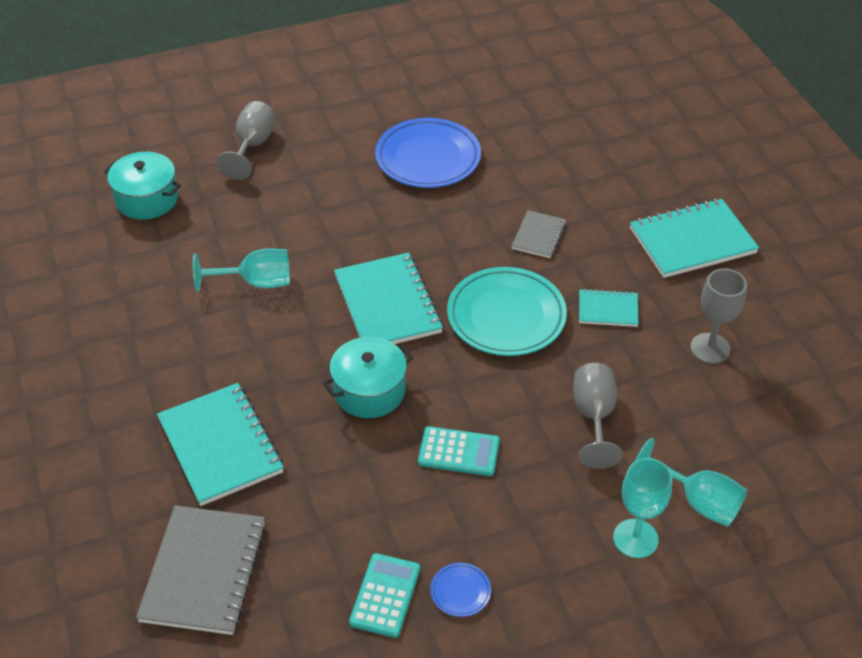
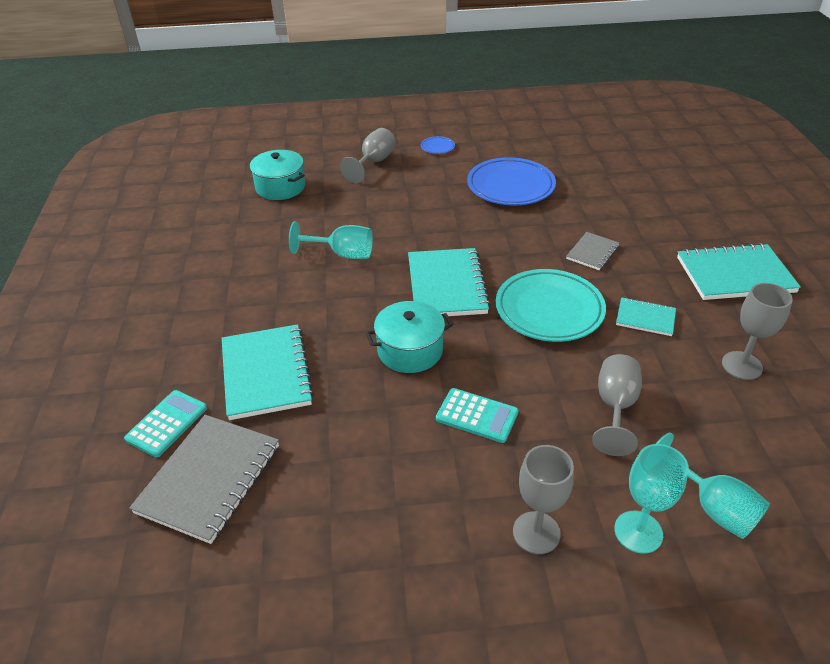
camera: 15 degrees right, 5 degrees down
(385, 595) = (368, 537): turquoise calculator -> turquoise calculator (167, 423)
(460, 591) = (444, 549): blue plate -> blue plate (437, 147)
(543, 558) = (536, 532): none -> grey goblet

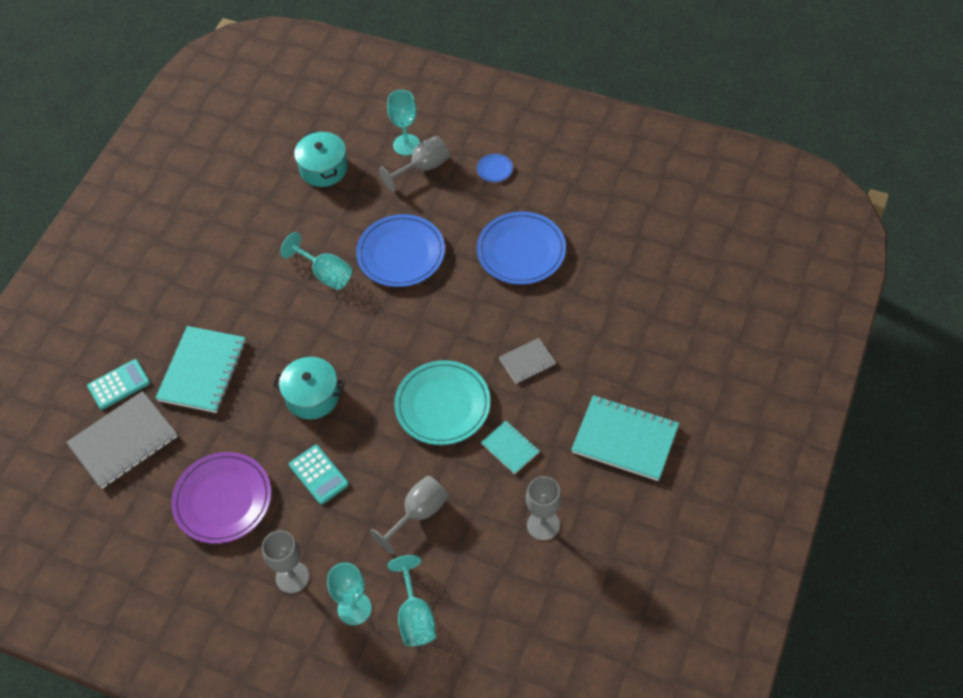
camera: 30 degrees right, 15 degrees up
(346, 153) = (406, 145): none -> turquoise goblet
(384, 488) = (223, 500): none -> purple plate
(404, 219) = (401, 254): none -> blue plate
(447, 285) = (383, 344): turquoise notebook -> none

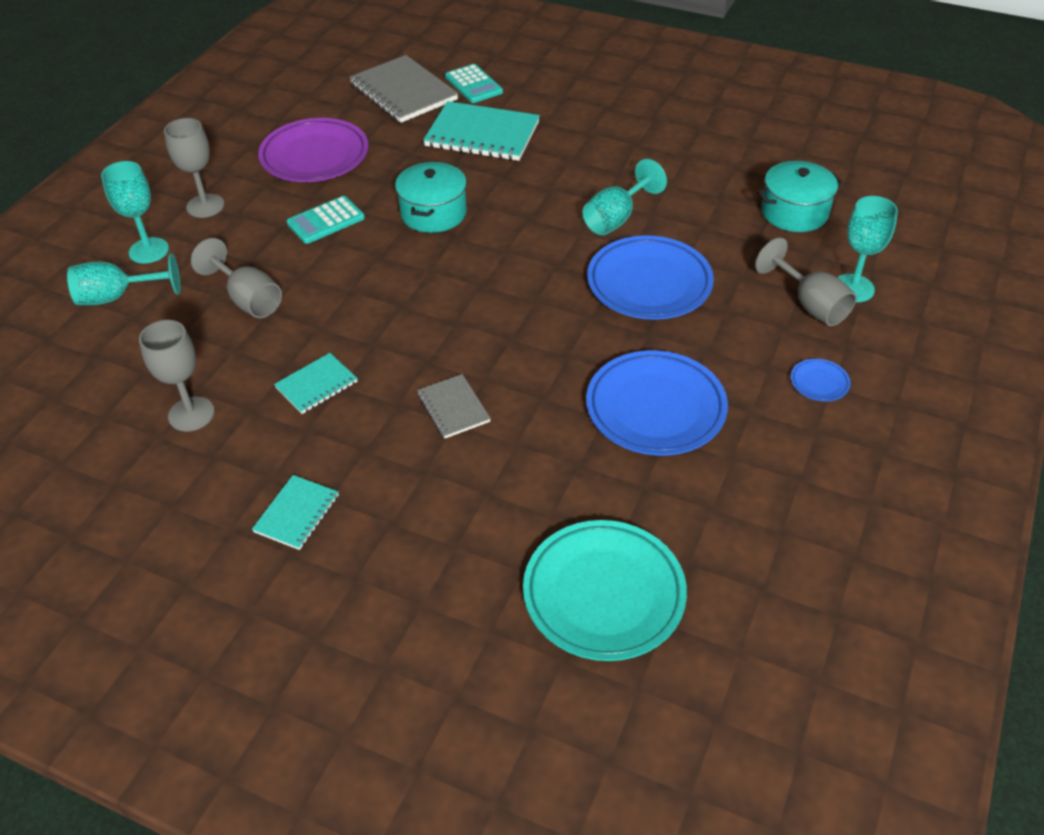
camera: 90 degrees right, 10 degrees down
(442, 405) = (397, 321): turquoise plate -> turquoise plate (604, 594)
(625, 439) = (297, 514): turquoise notebook -> turquoise notebook, size x0.53

